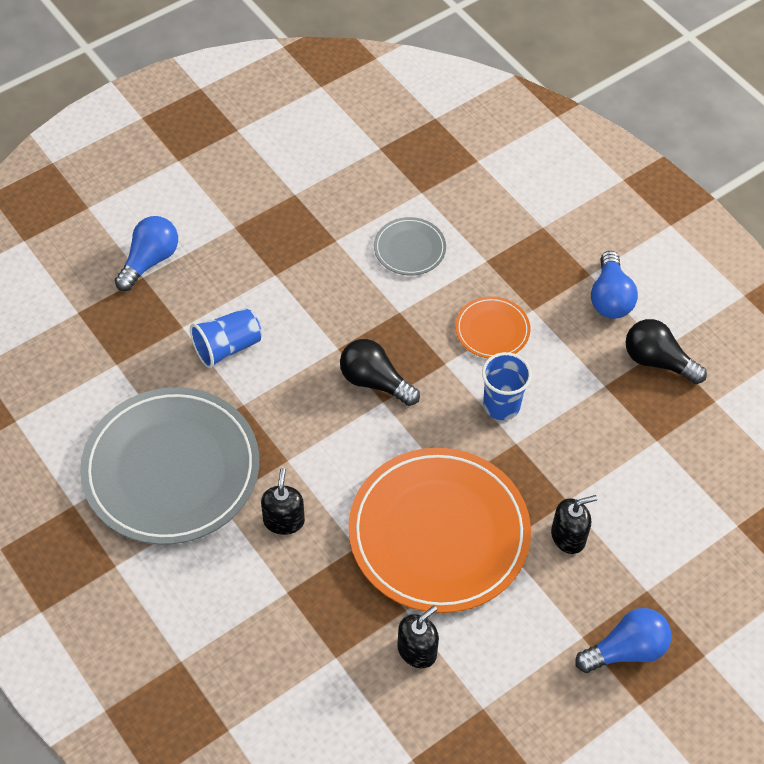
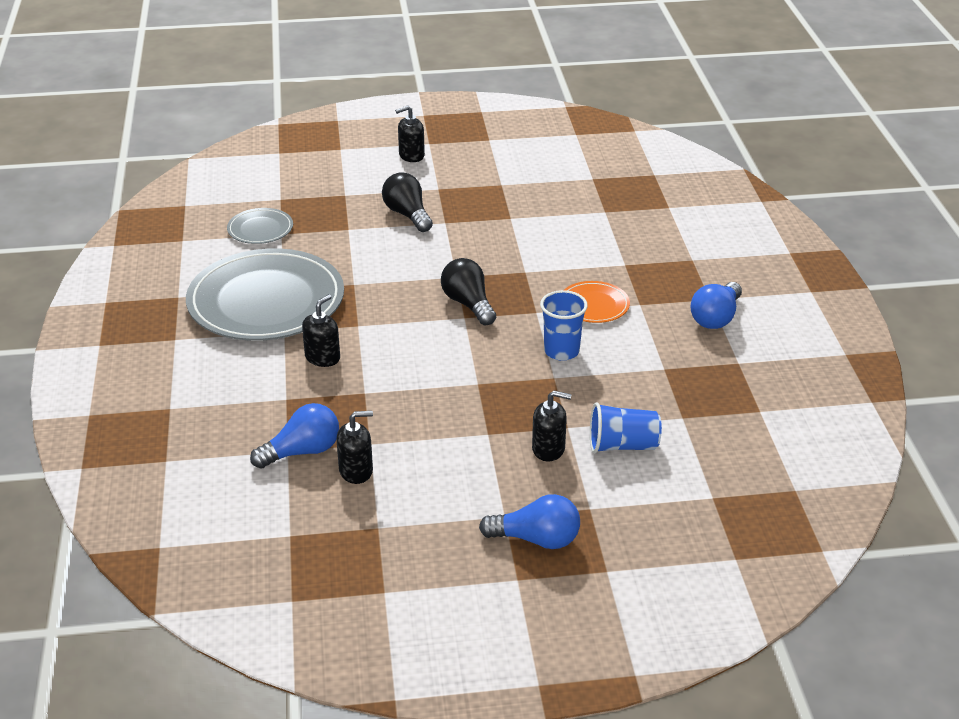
camera: 30 degrees right, 20 degrees down
(150, 261) = (358, 188): blue light bulb -> blue light bulb (302, 451)
(172, 187) = (411, 156): none -> black soap dispenser
(227, 347) = (371, 250): blue cup -> blue cup (622, 445)
(409, 249) = (566, 239): grey plate -> grey plate (260, 229)
(439, 533) = (439, 408): orange plate -> none
(657, 361) = (726, 369): black light bulb -> black light bulb (407, 214)

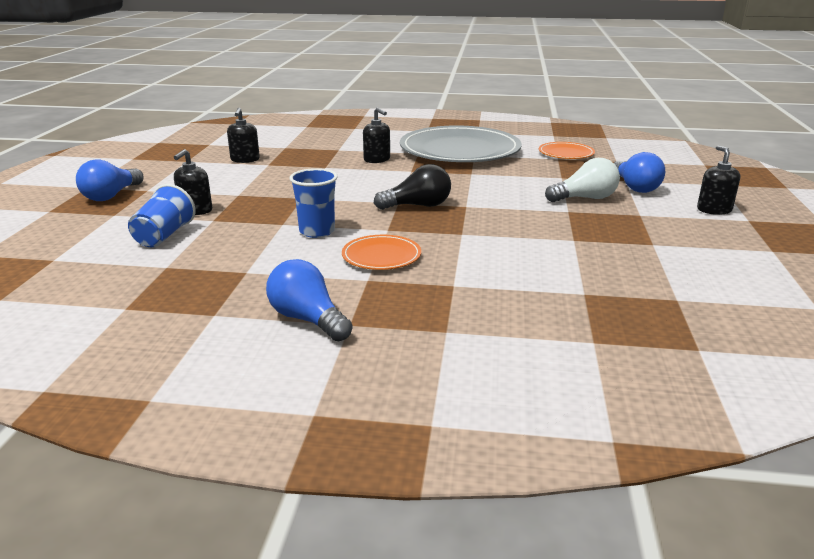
camera: 105 degrees right, 10 degrees down
(260, 229) = (566, 153): grey plate -> orange plate
(302, 451) = (280, 150): blue light bulb -> blue light bulb (635, 187)
(407, 214) = (585, 198): black light bulb -> white light bulb

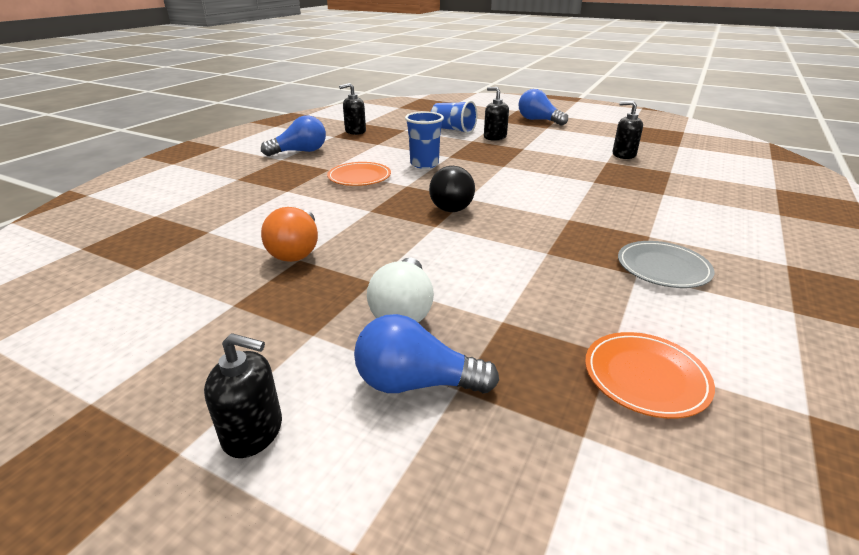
camera: 110 degrees right, 5 degrees up
(377, 159) = (618, 207): black soap dispenser -> black soap dispenser (355, 131)
(460, 150) = (663, 268): grey plate -> grey plate, size x0.45
(563, 244) = (296, 250): none -> orange light bulb

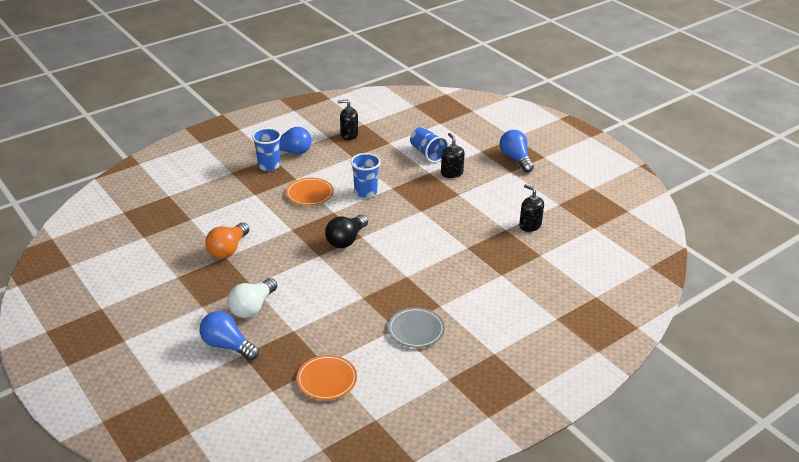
camera: 25 degrees right, 5 degrees up
(253, 432) = (153, 342): black soap dispenser -> none
(283, 165) = (269, 166): none -> blue cup

